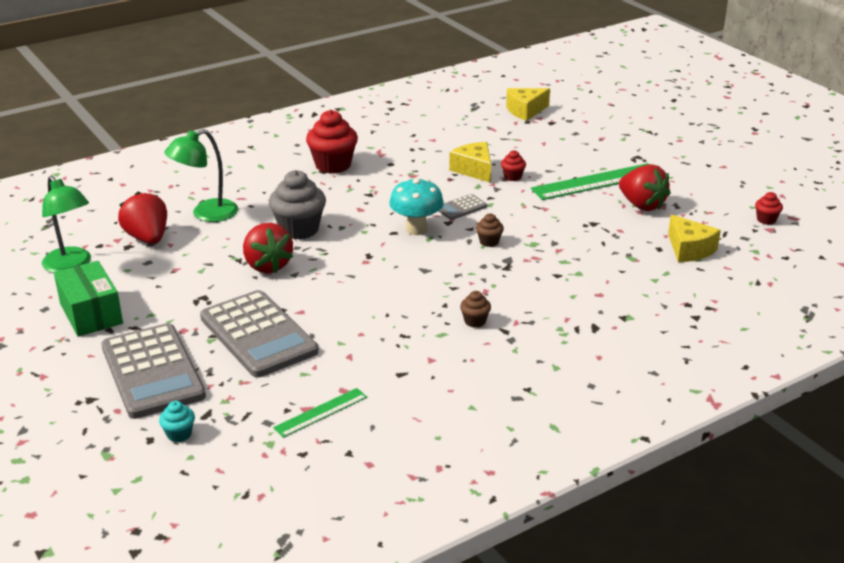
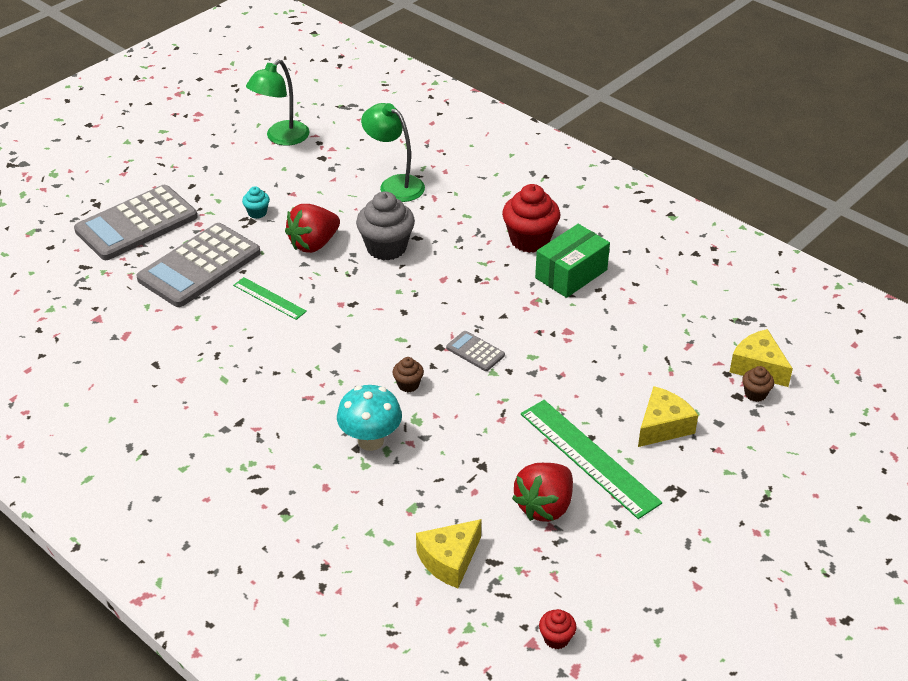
camera: 75 degrees right, 10 degrees up
(91, 313) = (212, 170): green box -> green box (571, 274)
(147, 238) = (339, 164): red strawberry -> none
(179, 434) = (57, 259): turquoise cupcake -> turquoise cupcake (257, 213)
(321, 412) = (93, 328): green ruler -> green ruler (269, 298)
(416, 229) = (415, 326): turquoise mushroom -> turquoise mushroom (370, 441)
(474, 170) = (570, 347): yellow cheese -> yellow cheese (663, 426)
(475, 321) = (250, 398): brown cupcake -> brown cupcake (755, 394)
(512, 177) = (567, 381): red cupcake -> none

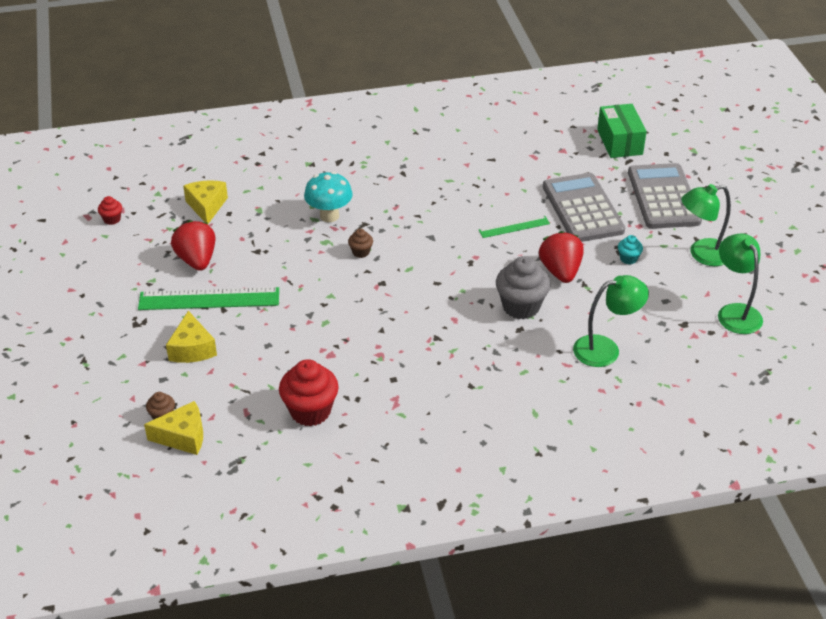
camera: 125 degrees right, 0 degrees up
(213, 176) = (702, 254): none -> green lamp
(475, 351) = (359, 297): grey calculator -> none
(530, 240) = (456, 392): red cupcake -> red cupcake (310, 411)
(571, 274) = (391, 393): green box -> green box (620, 142)

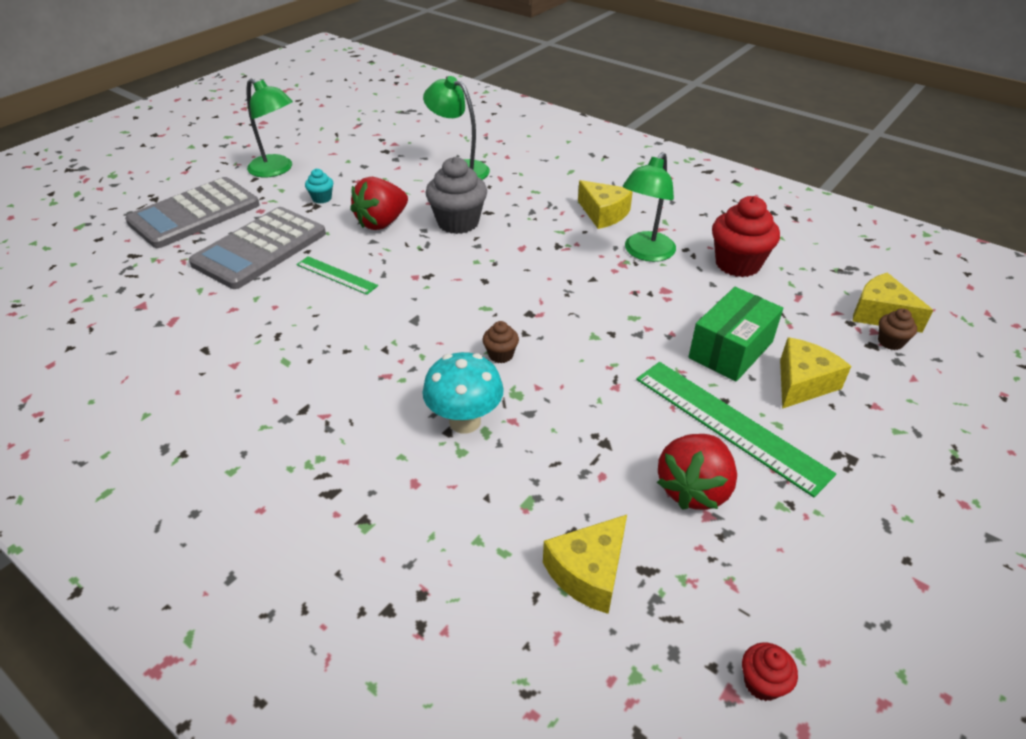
camera: 130 degrees left, 0 degrees up
(449, 388) = (604, 214): none -> yellow cheese
(620, 142) = (92, 274): green box -> green box (730, 350)
(735, 312) = (344, 137): green lamp -> green lamp (645, 253)

